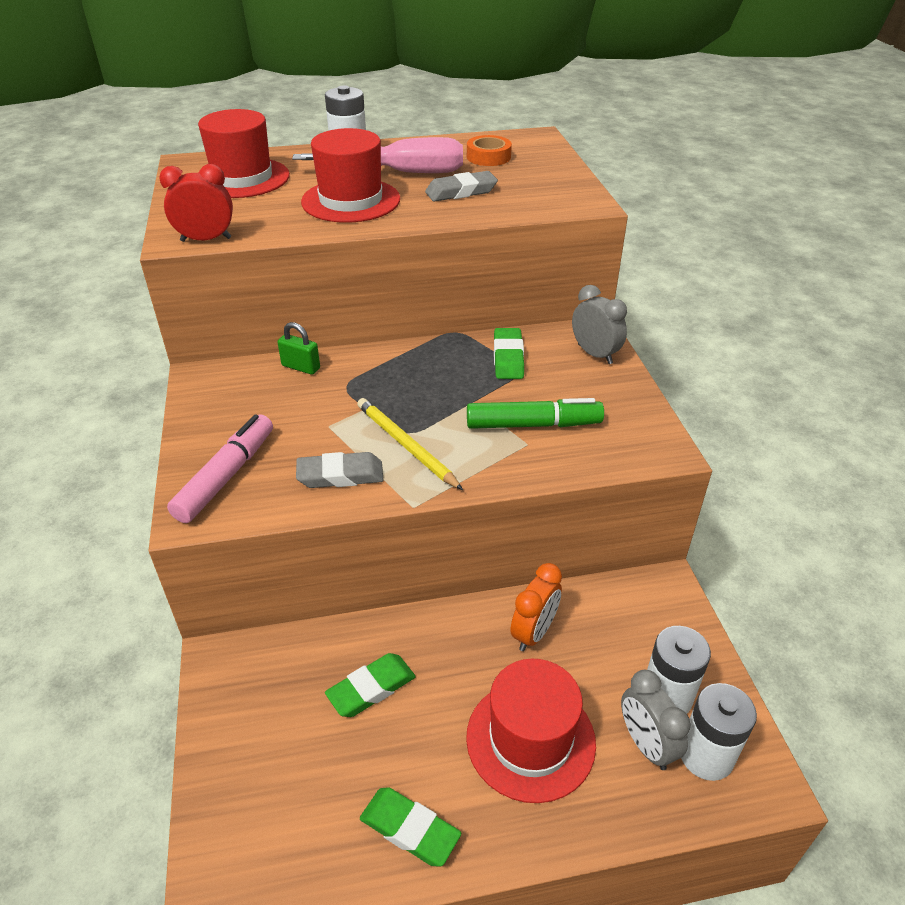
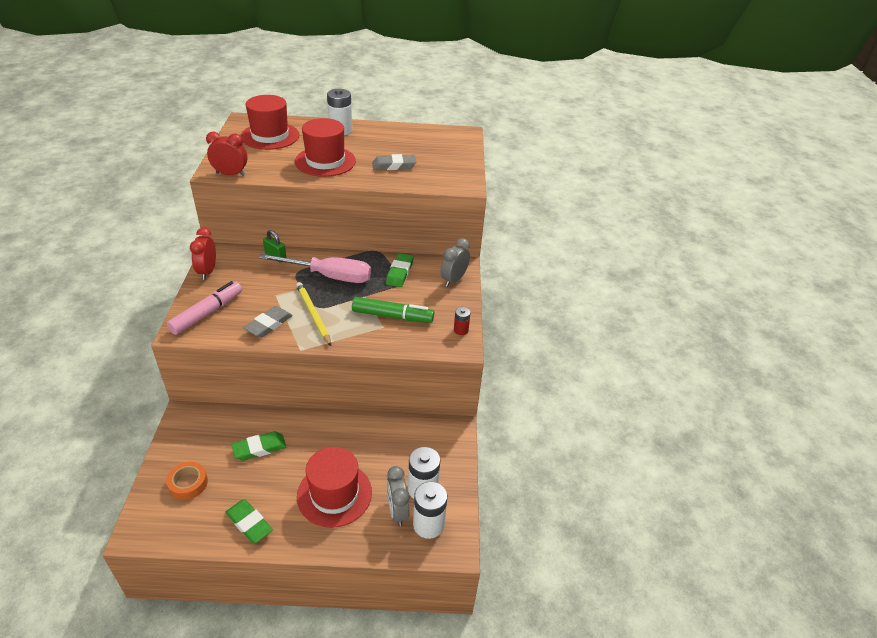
camera: 10 degrees right, 0 degrees up
(198, 409) = (207, 271): none -> red clock
(340, 475) = (269, 324): grey eraser -> grey eraser turned 60 degrees counterclockwise
(401, 173) = (365, 147): pink screwdriver -> pink screwdriver (329, 276)
(488, 157) = (425, 143): orange tape -> orange tape (188, 483)
(534, 633) = (364, 438): orange clock -> none
(595, 354) = (453, 280): grey clock -> grey clock turned 120 degrees counterclockwise
(649, 426) = (461, 330): none -> red battery

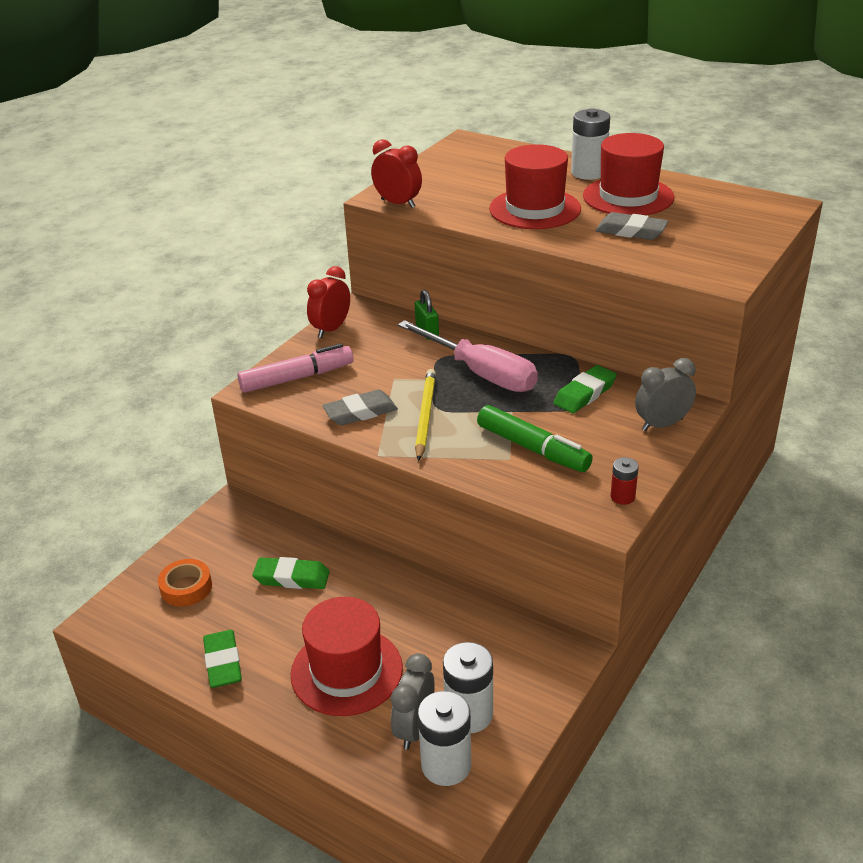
camera: 35 degrees right, 5 degrees down
(270, 136) = (484, 165): red hat -> red hat (628, 197)

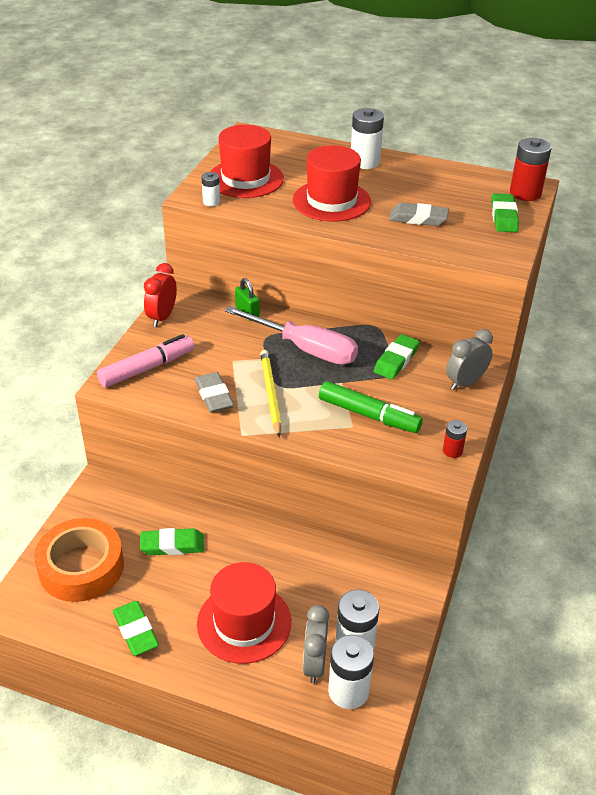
camera: 15 degrees left, 5 degrees up
(186, 588) = (81, 567): orange tape -> orange tape, size x1.88
(360, 412) = (214, 396): grey eraser -> grey eraser turned 75 degrees counterclockwise
(398, 203) = (211, 202): red clock -> white battery
(628, 197) = (405, 184): red hat -> red hat (245, 179)
(738, 235) = (504, 217): none -> green eraser
(773, 212) = (525, 193): none -> red battery

